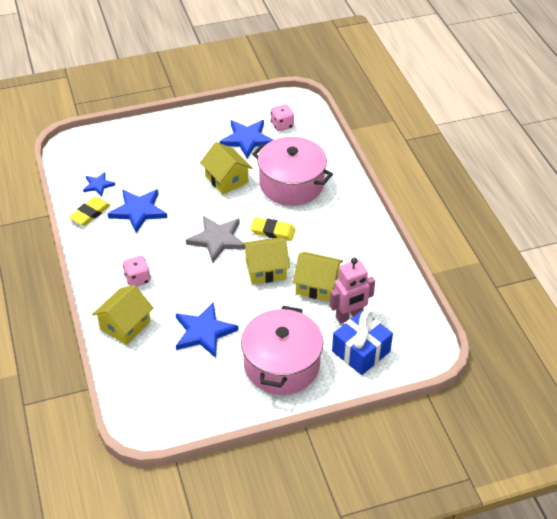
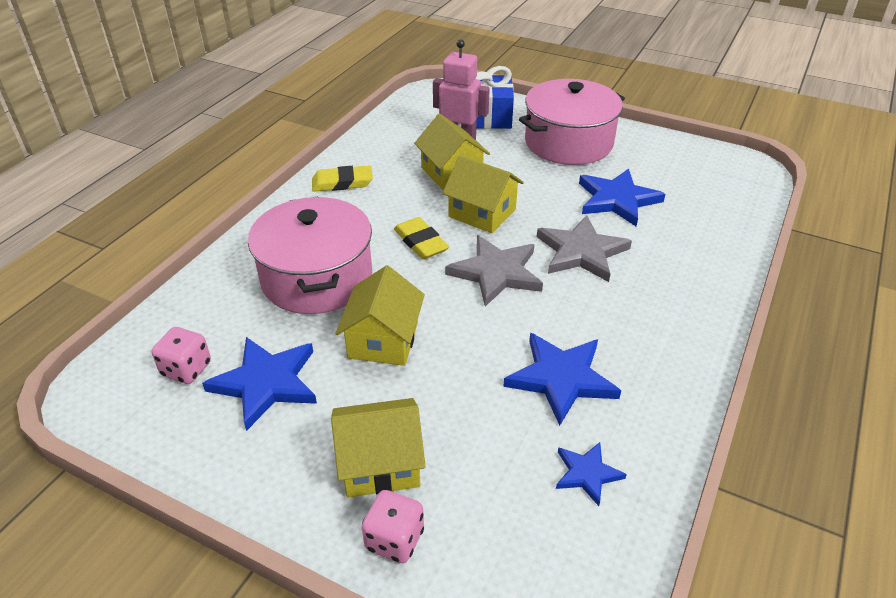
camera: 135 degrees left, 5 degrees down
(90, 213) = (643, 426): yellow eraser -> yellow eraser (342, 182)
(125, 325) = (705, 251): yellow house -> yellow house (380, 463)
(137, 279) = (646, 289): pink dice -> pink dice (394, 539)
(189, 280) = (581, 252): none -> grey star

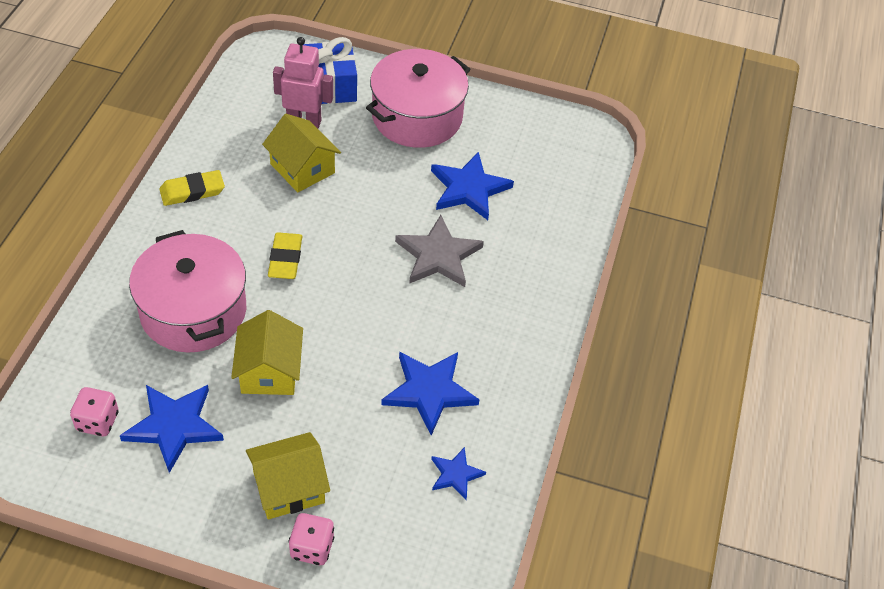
camera: 15 degrees left, 10 degrees up
(421, 242) = (285, 259): yellow eraser -> yellow eraser turned 45 degrees clockwise
(482, 213) = (340, 217): yellow house -> none
(496, 272) = (362, 287): grey star -> none

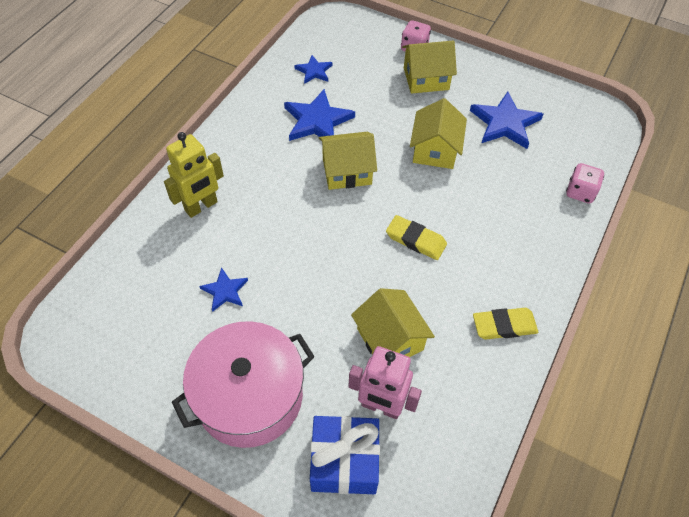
camera: 165 degrees left, 5 degrees up
(97, 421) = (560, 133): pink dice -> pink dice (580, 192)
(193, 311) = (496, 204): pink pot -> none
(285, 259) = (416, 240): yellow eraser -> yellow eraser turned 75 degrees counterclockwise
(376, 327) = (347, 171): none -> yellow house
(438, 255) = (277, 225): grey star -> none
(469, 189) = (225, 291): blue star -> blue star, size x0.56
(527, 264) = (201, 206): none -> yellow robot

